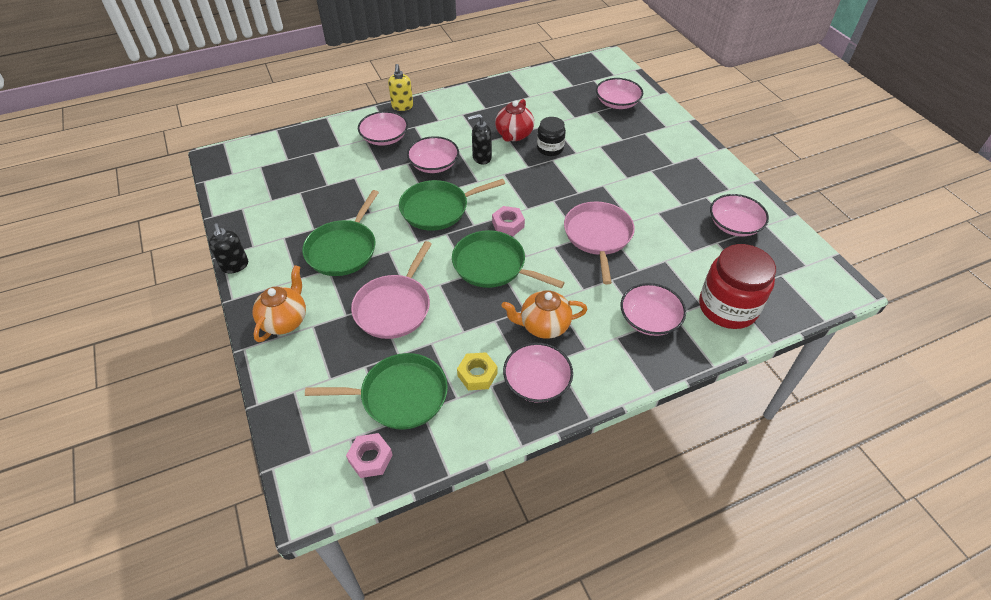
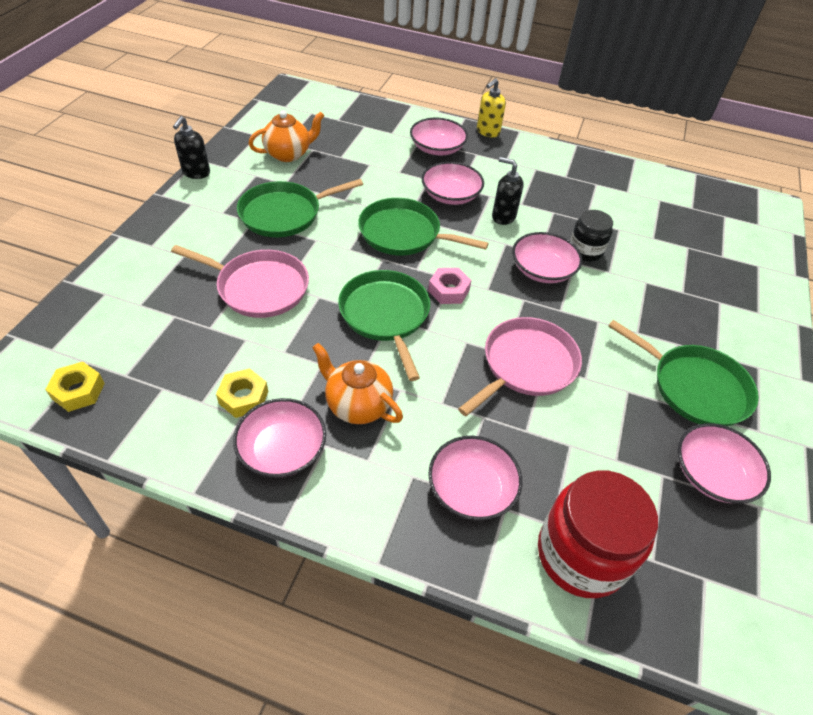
camera: 40 degrees right, 0 degrees up
(285, 320) = (172, 236): orange teapot -> orange teapot (289, 154)
(370, 458) = (78, 391): pink nut -> yellow nut
(394, 307) = (259, 287): pink pan -> pink pan turned 135 degrees counterclockwise
(399, 395) = (164, 361): green pan -> green pan (694, 387)
(514, 135) = (563, 216): red teapot -> none
(617, 103) = (725, 253): pink bowl -> pink bowl (542, 270)

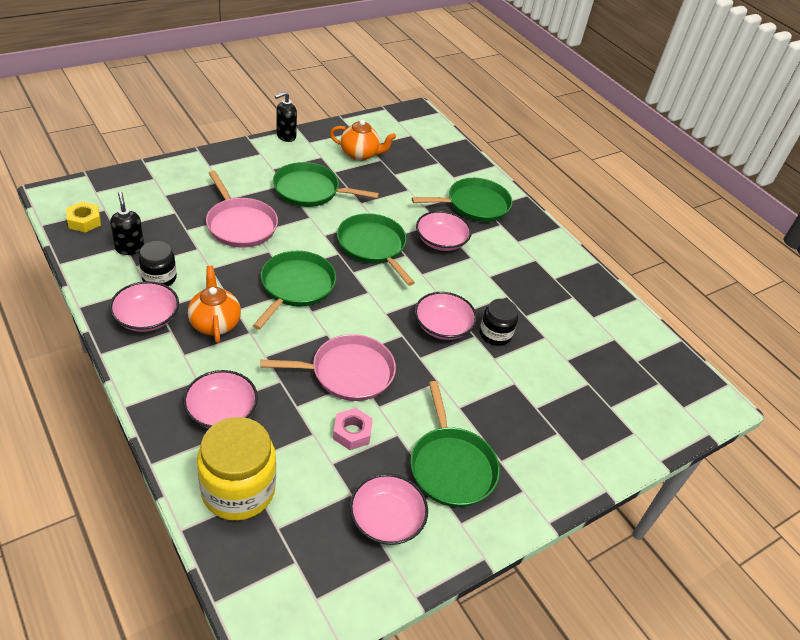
camera: 35 degrees right, 5 degrees down
(244, 397) = (159, 278): yellow nut -> black jar
(437, 148) = (474, 205): pink bowl -> green pan
(449, 290) = (357, 298): pink nut -> pink nut (352, 432)
(487, 132) = (532, 214): yellow soap dispenser -> none
(503, 216) = (462, 276): black soap dispenser -> black soap dispenser (130, 248)
(581, 554) = (238, 490): red jar -> yellow jar

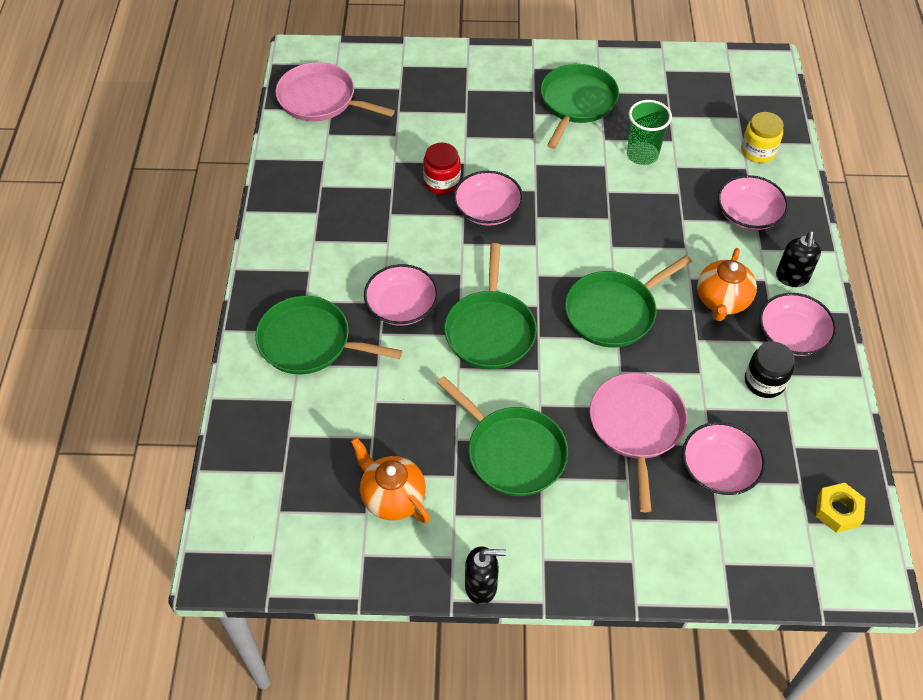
camera: 140 degrees left, 10 degrees up
(130, 248) = (788, 441): black soap dispenser -> black soap dispenser (792, 278)
(238, 490) = (758, 151): yellow jar -> yellow jar, size x0.57
(348, 372) = (614, 203): pink pan -> pink pan (321, 99)
(352, 432) = (642, 155): pink nut -> green cup
(386, 519) = (653, 92): pink bowl -> pink bowl (718, 468)
(495, 334) = (442, 182): black jar -> red jar

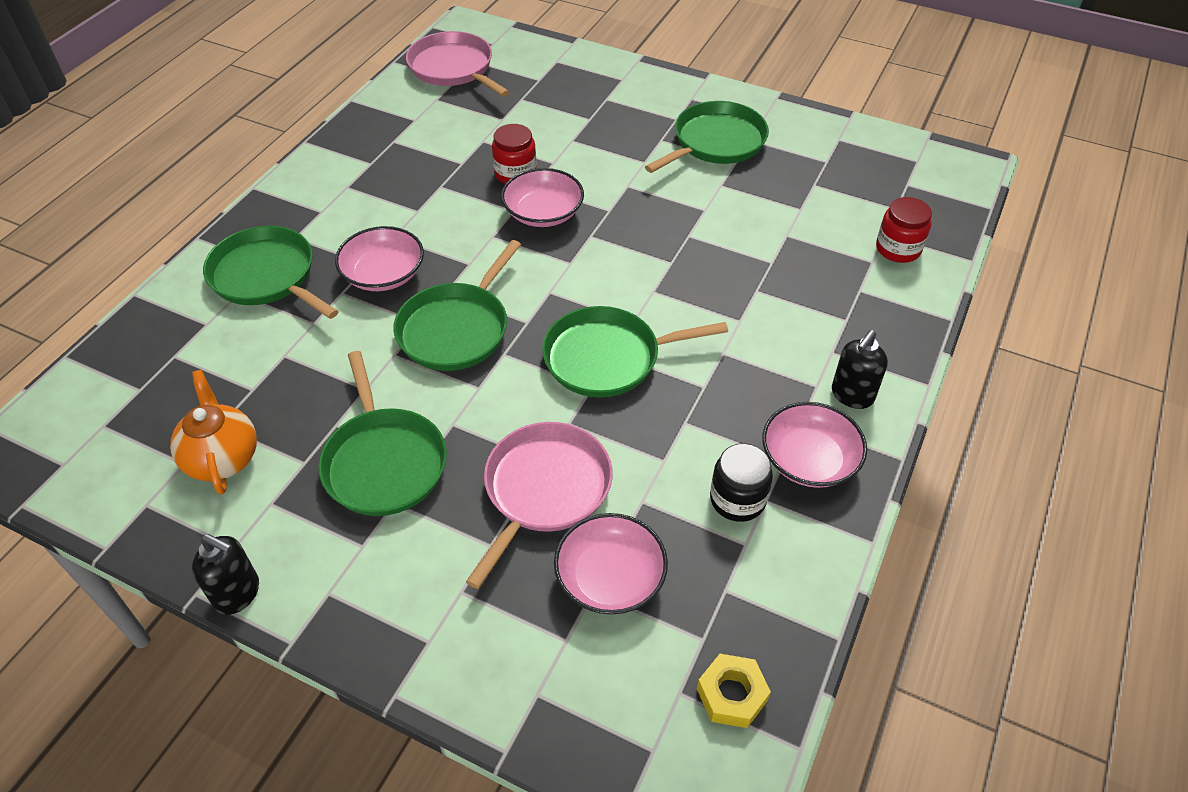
camera: 25 degrees right, 5 degrees down
(642, 155) = (754, 212): green cup -> none
(722, 301) = (745, 391): orange teapot -> none
(748, 214) = (841, 310): pink bowl -> none
(758, 151) = (898, 249): yellow jar -> red jar

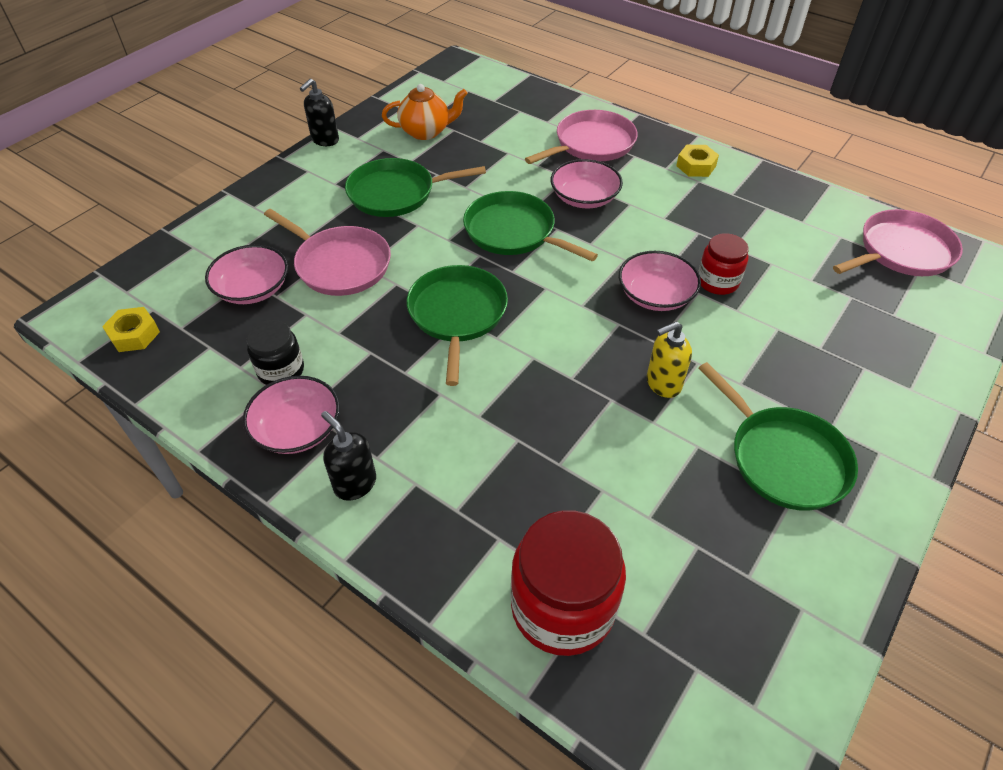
camera: 100 degrees right, 0 degrees up
(267, 276) = (591, 144): green pan -> pink pan
(317, 189) = (696, 166): none -> yellow nut
(659, 205) = (663, 384): none -> yellow soap dispenser
(898, 249) = (562, 606): red jar -> red jar, size x1.75

